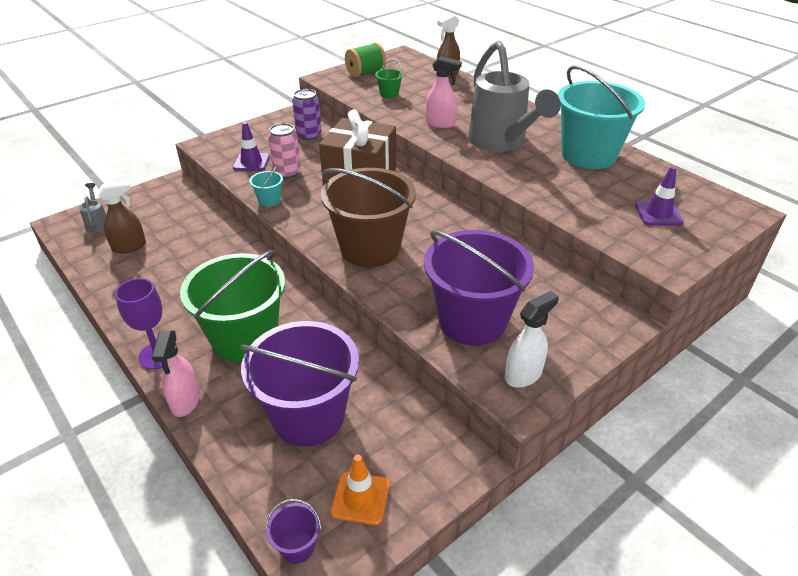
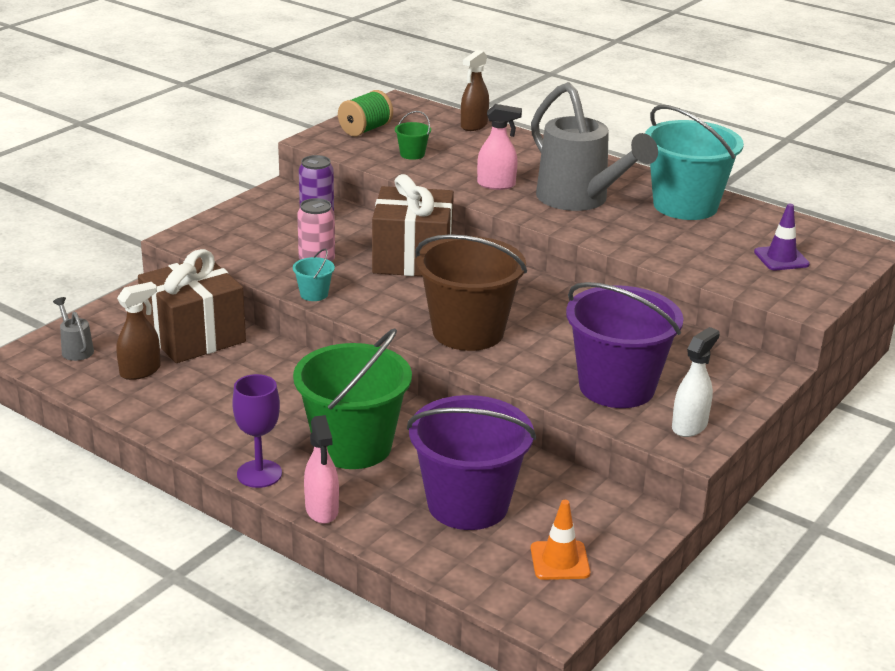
camera: 15 degrees left, 10 degrees down
(185, 221) = (194, 336): none -> brown gift
(251, 162) = (261, 254): purple traffic cone -> none
(297, 546) = (517, 605): purple bucket -> none

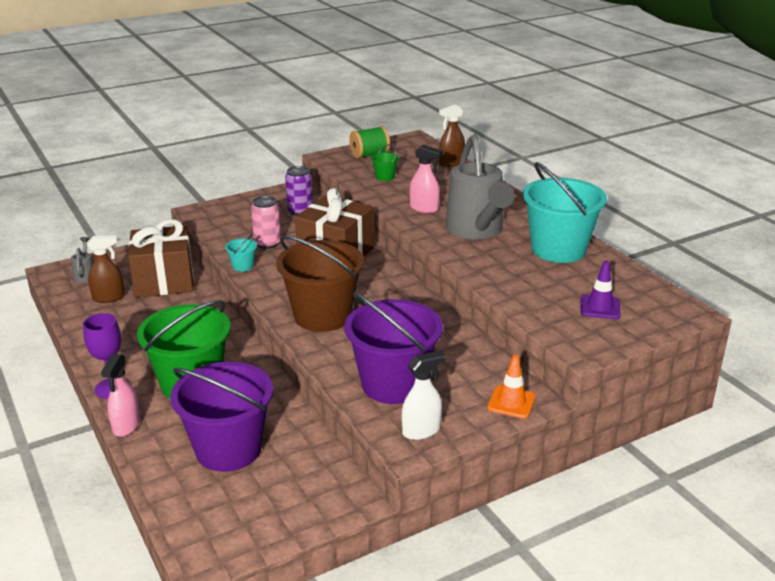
camera: 25 degrees right, 0 degrees up
(560, 561) = (253, 514): orange traffic cone -> orange traffic cone (511, 402)

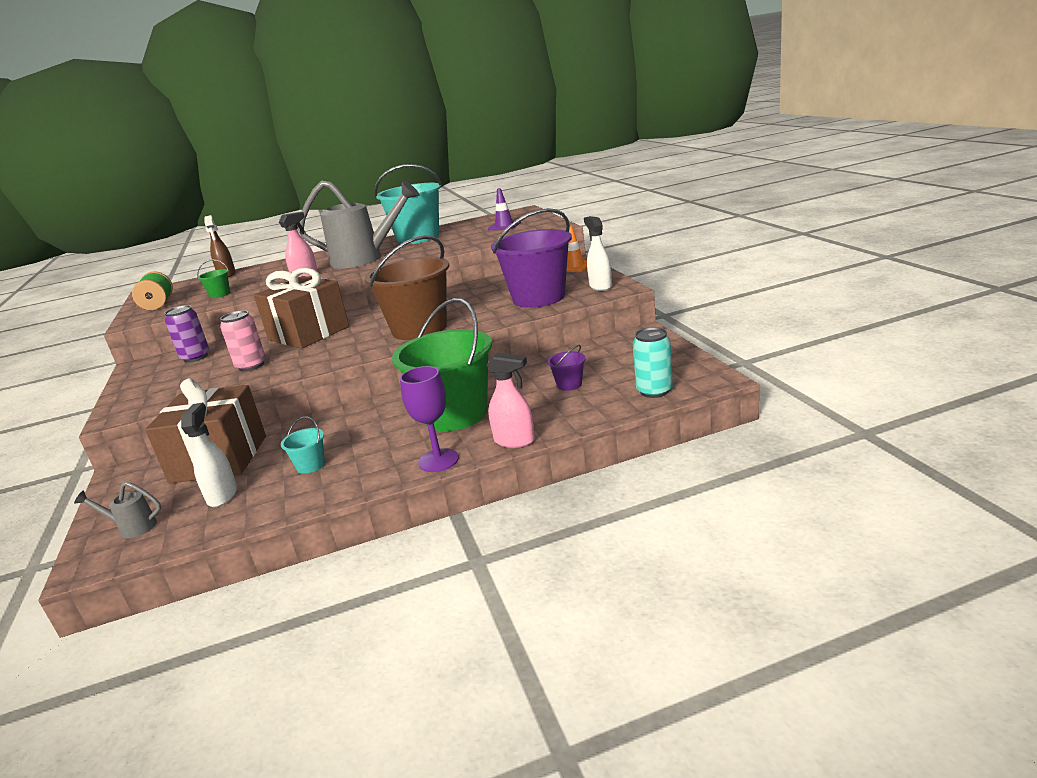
camera: 75 degrees left, 5 degrees down
(109, 298) = (222, 495): brown spray bottle -> white spray bottle
(191, 512) = (654, 391): none -> turquoise can
(228, 449) = (569, 384): purple bucket -> purple bucket, size x0.40
(243, 266) = (289, 373): turquoise bucket -> turquoise bucket (310, 465)

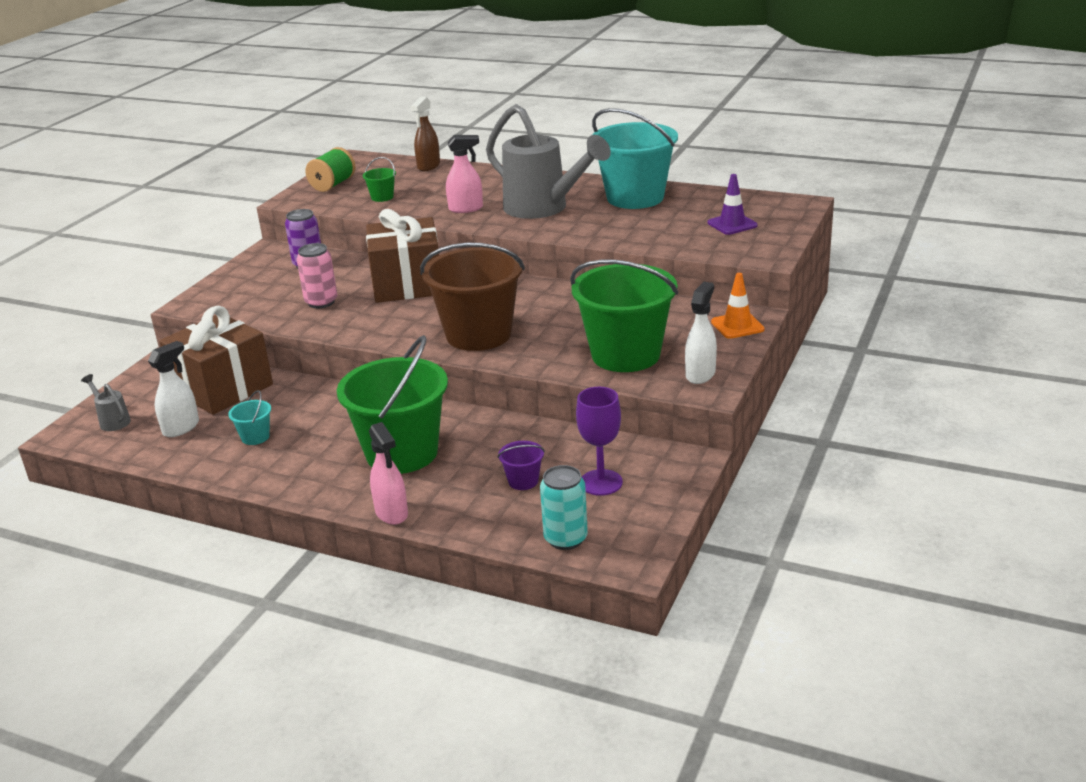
camera: 40 degrees right, 5 degrees up
(438, 460) = (323, 494): purple goblet -> purple goblet (601, 482)
(538, 298) = (625, 355): purple bucket -> green bucket

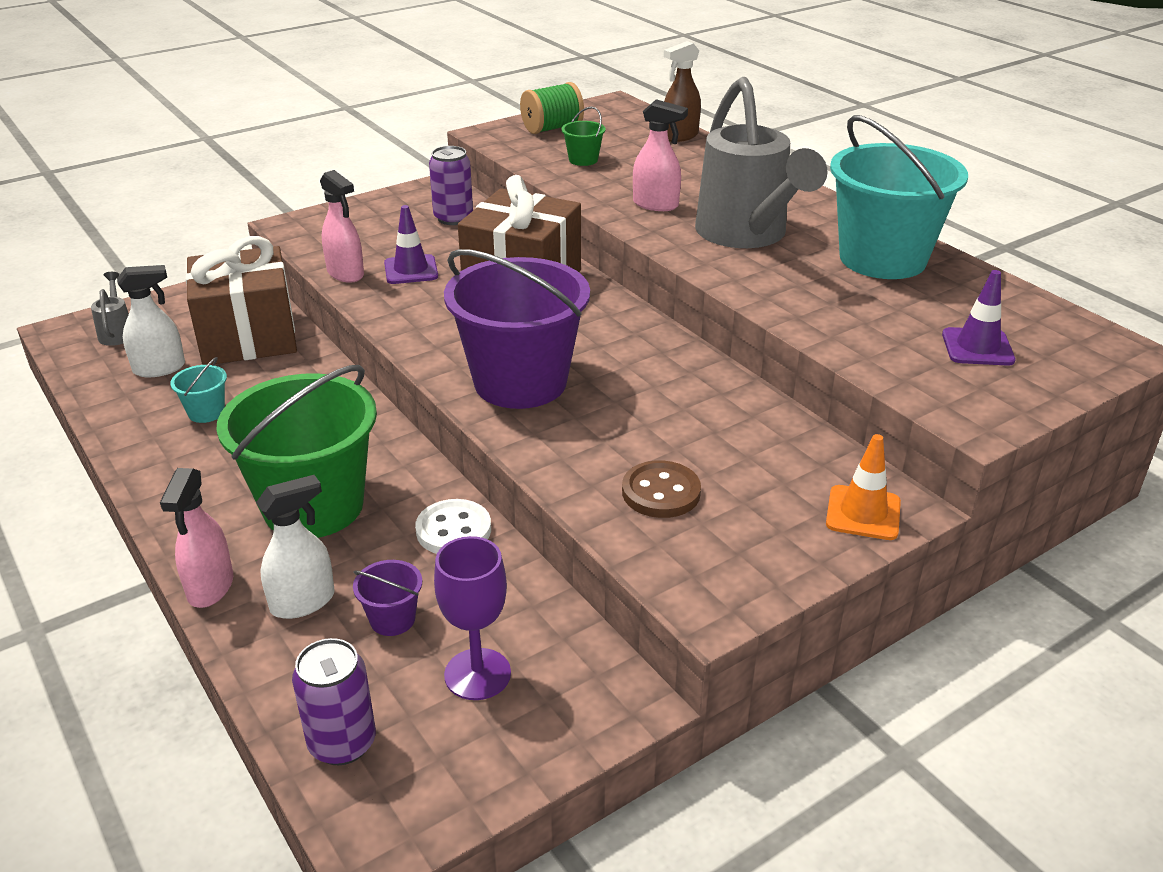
camera: 30 degrees right, 5 degrees up
(277, 319) = (346, 274): none -> pink spray bottle
(321, 302) = (411, 270): pink can -> purple traffic cone
(478, 335) = (520, 382): brown bucket -> purple bucket
(505, 430) = (453, 530): none -> white button
(565, 539) = (342, 743): turquoise can -> purple can
(625, 355) = (661, 492): green bucket -> brown button
(700, 374) = (727, 572): white spray bottle -> white spray bottle (303, 602)

